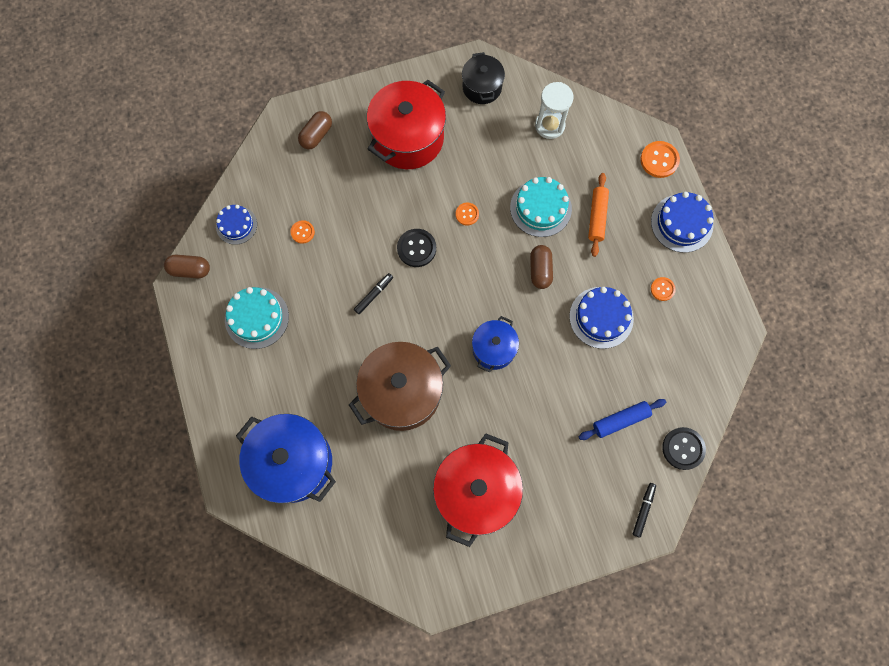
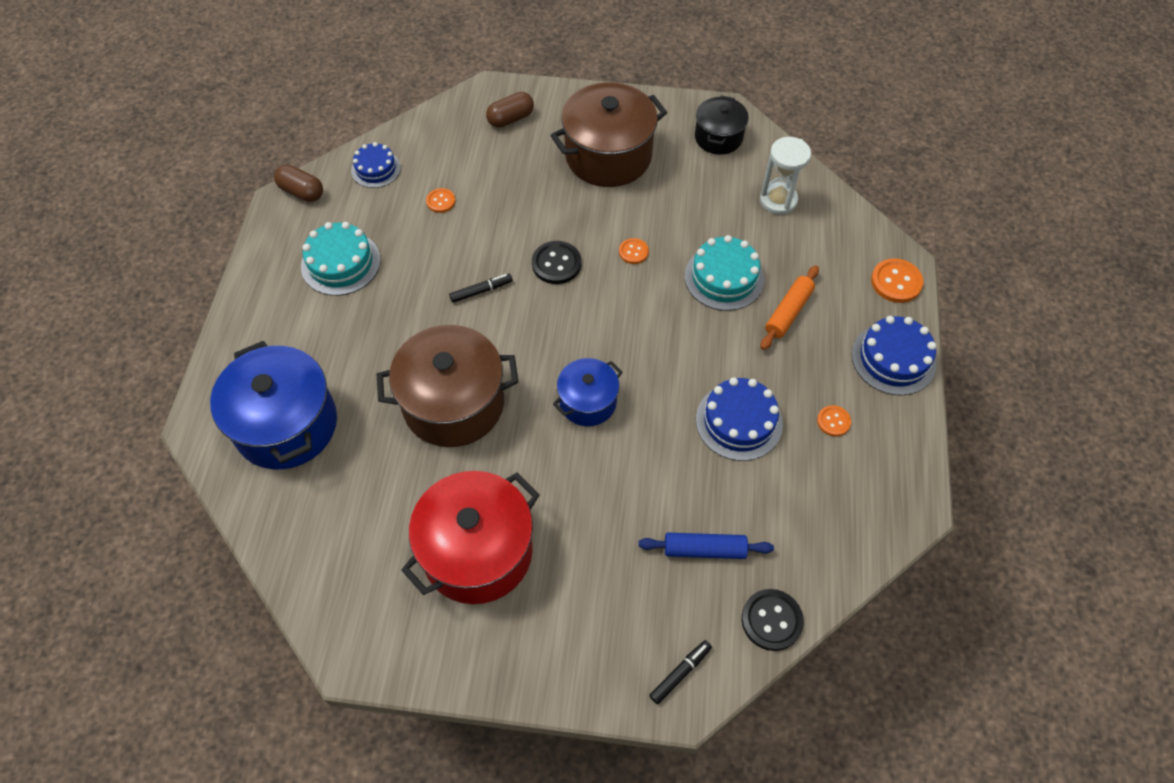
camera: 25 degrees right, 15 degrees down
(408, 138) = (608, 156): red pot -> brown pot
(540, 270) = (689, 341): brown capsule -> none

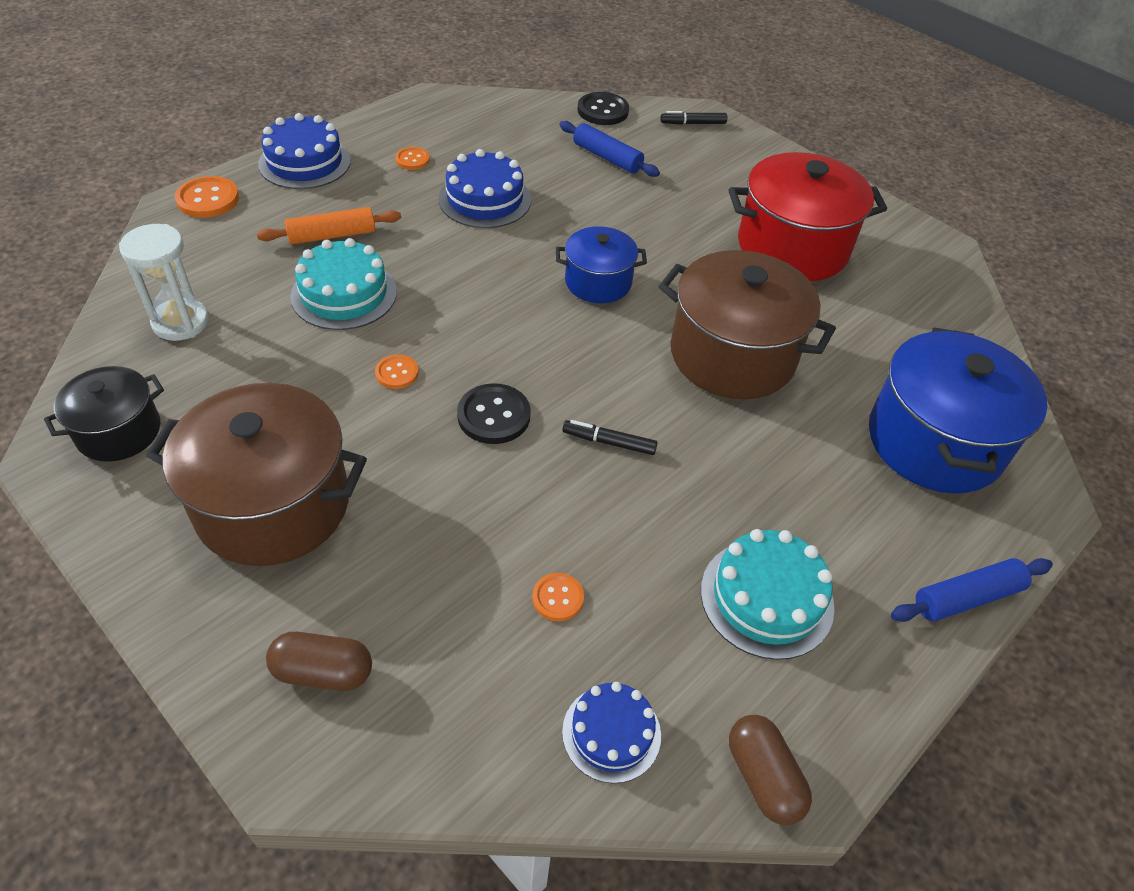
camera: 145 degrees left, 10 degrees down
(234, 329) = (966, 597): none -> blue rolling pin

